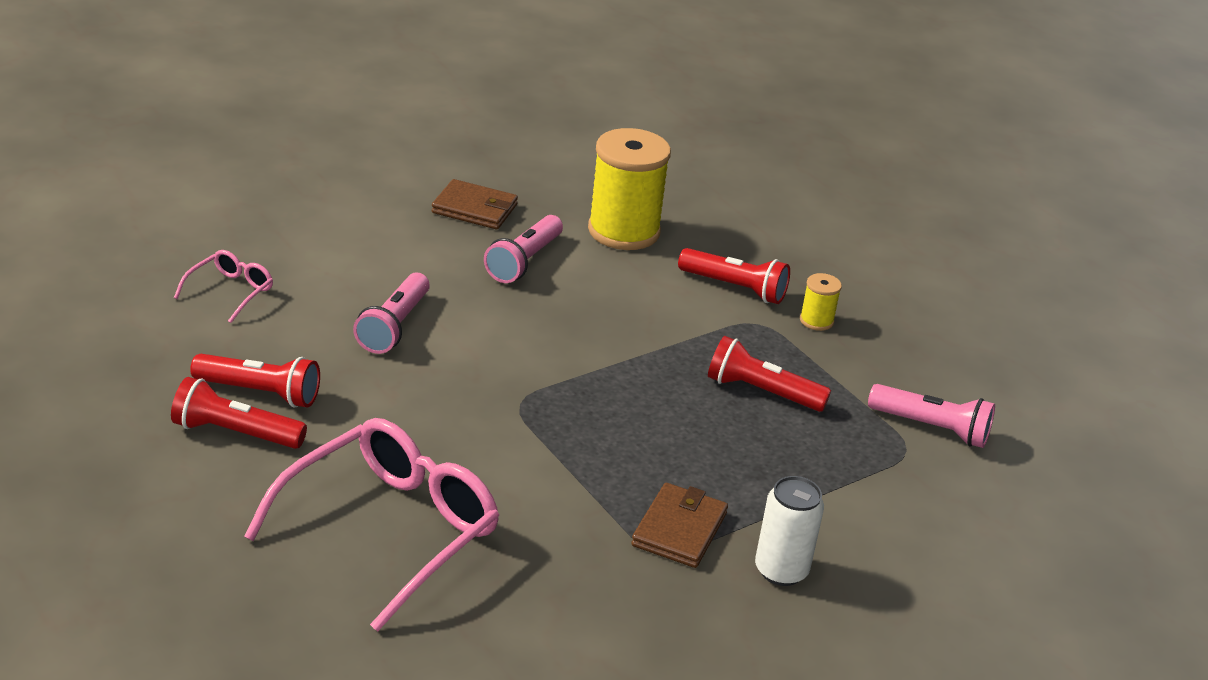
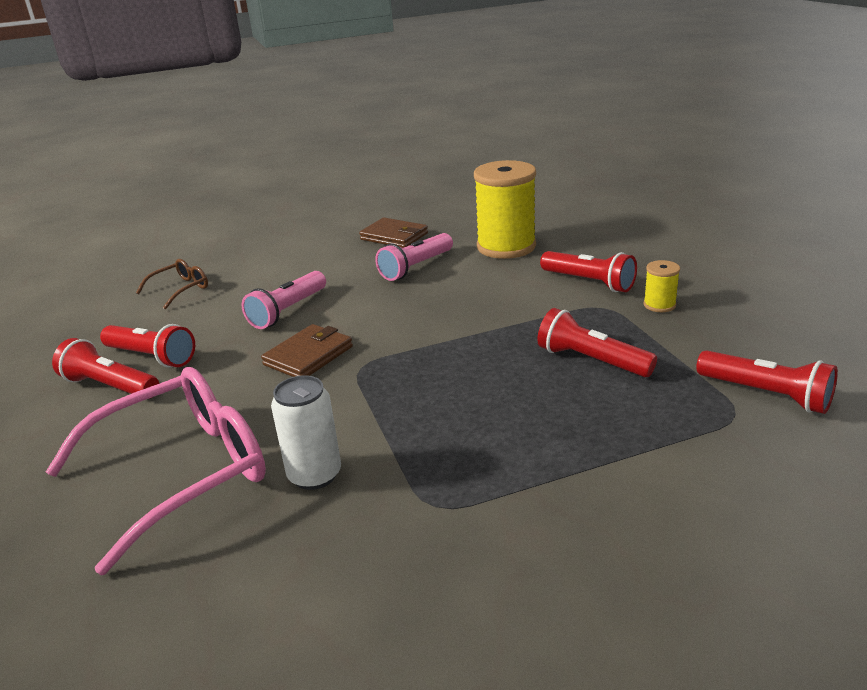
camera: 20 degrees right, 5 degrees down
(230, 292) = (180, 289): pink glasses -> brown glasses
(679, 529) = (465, 484): brown wallet -> brown wallet (308, 356)
(781, 570) = (565, 535): white can -> white can (314, 475)
(932, 428) = (766, 394): pink flashlight -> red flashlight

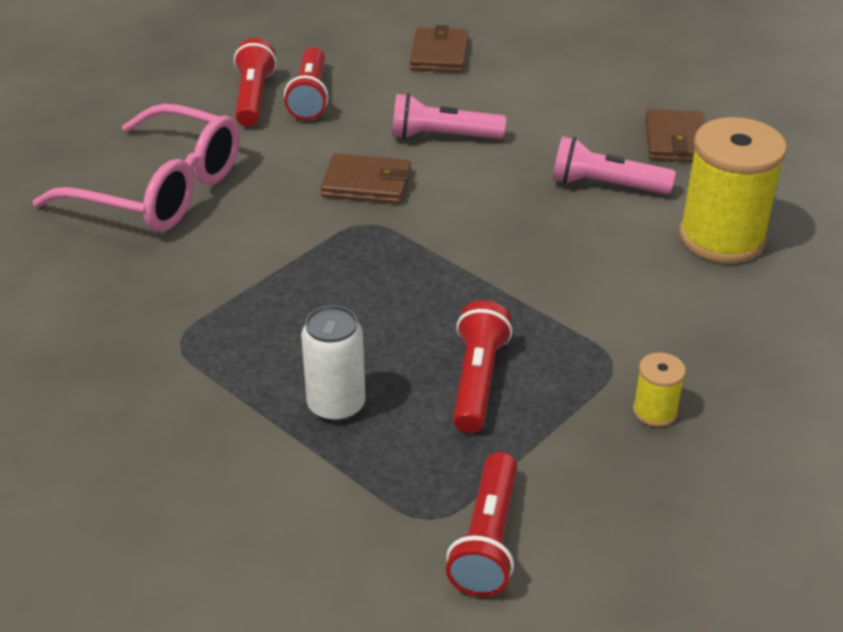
camera: 60 degrees right, 10 degrees up
(180, 289) = (439, 54): brown glasses -> brown wallet
(314, 475) = (188, 259): white can -> white can (336, 405)
(589, 282) = (673, 335): red flashlight -> none

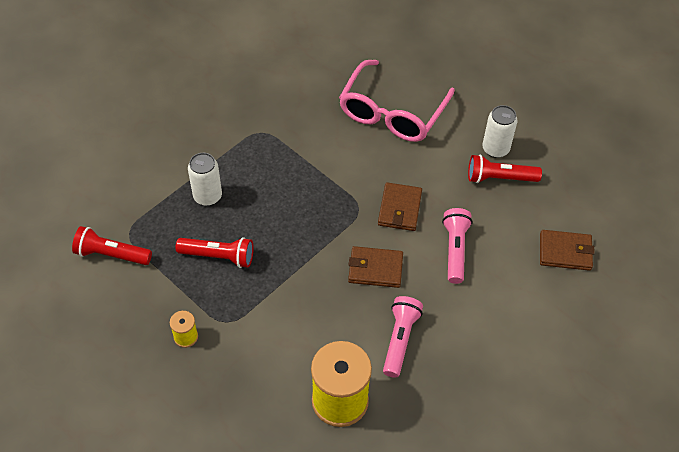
camera: 90 degrees right, 15 degrees up
(253, 98) = (495, 149): red flashlight -> white can
(676, 141) = (457, 393): brown wallet -> brown wallet (375, 269)

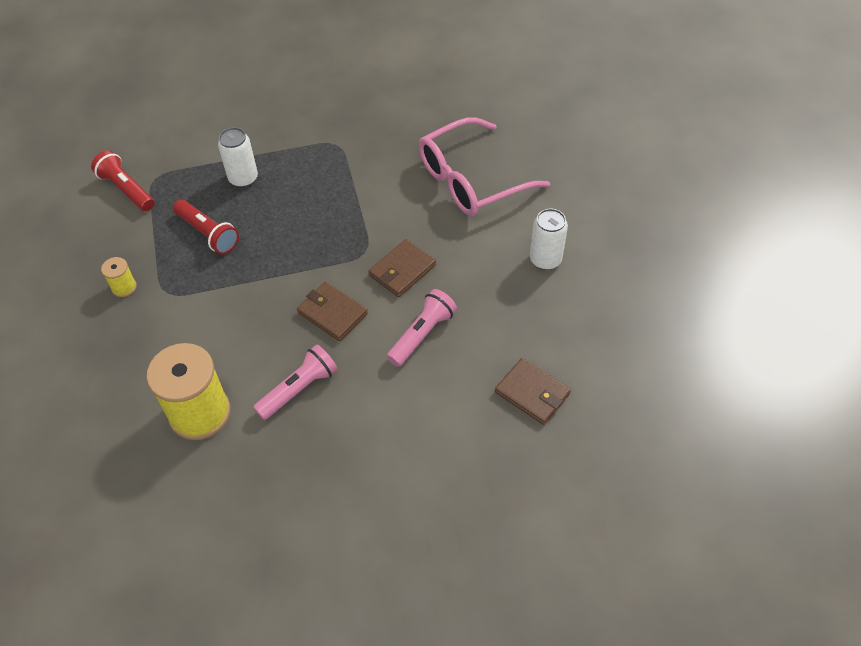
camera: 35 degrees right, 0 degrees up
(499, 178) = (525, 289): red flashlight -> none

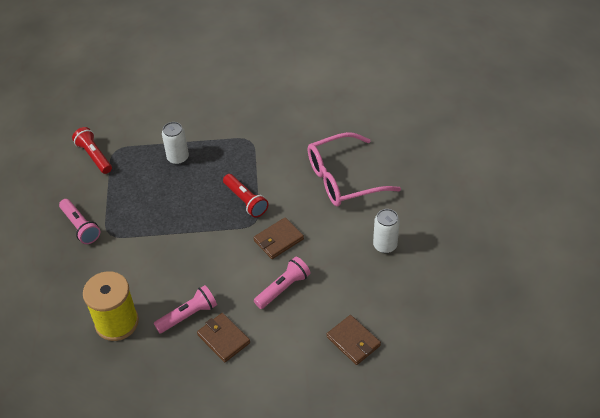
camera: 10 degrees right, 5 degrees down
(124, 287) = (80, 227): yellow spool -> pink flashlight
(208, 234) = (145, 195): red flashlight -> red flashlight (245, 201)
(332, 313) = (222, 264): brown wallet -> brown wallet (223, 339)

